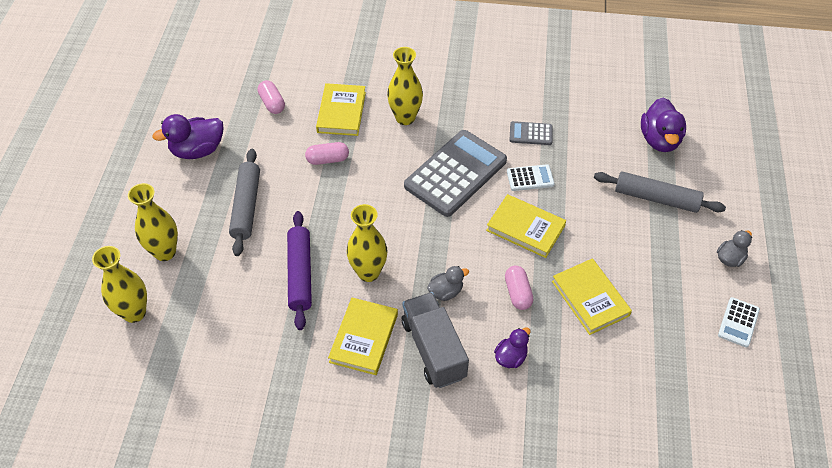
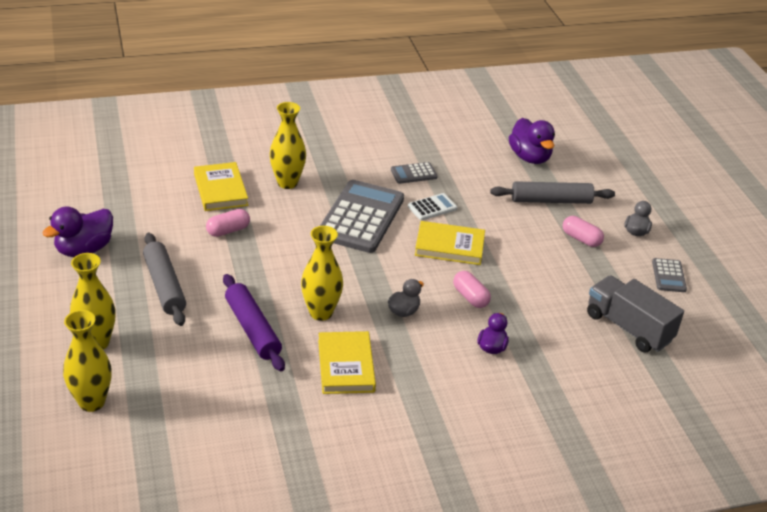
camera: 25 degrees left, 15 degrees down
(272, 103) = (143, 195): pink capsule -> pink capsule (581, 239)
(433, 349) = (418, 358): grey truck -> grey truck (628, 327)
(590, 298) = (536, 287): yellow book -> none
(738, 322) = (668, 276): white calculator -> grey calculator

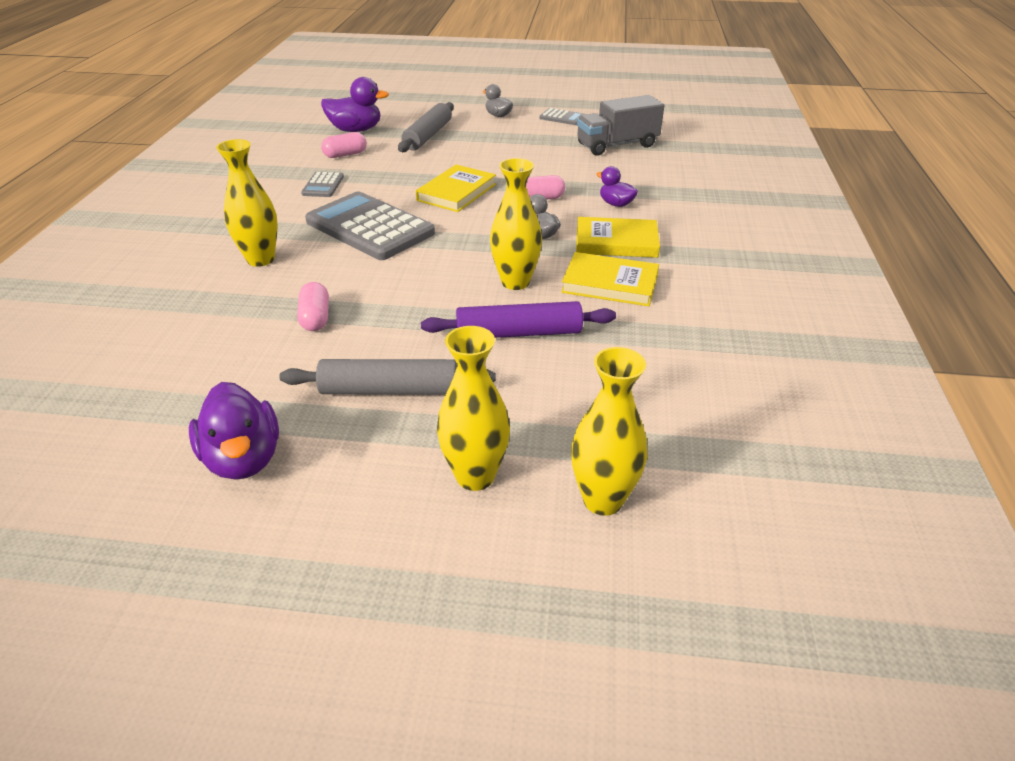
camera: 65 degrees left, 0 degrees up
(220, 190) = (224, 309): yellow book -> yellow book (616, 242)
(432, 207) = (388, 188): white calculator -> none
(581, 239) = (491, 136): pink capsule -> pink capsule (345, 155)

